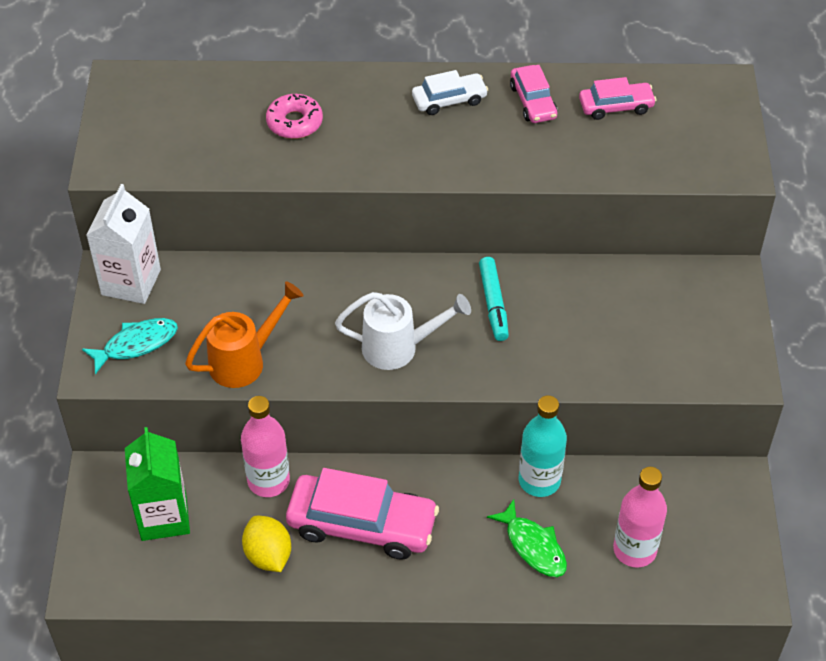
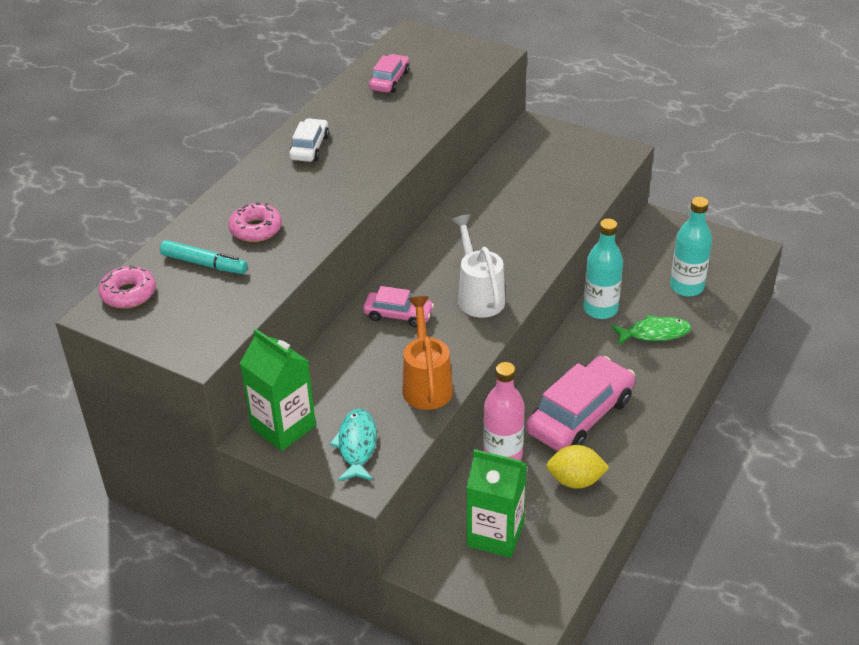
camera: 60 degrees left, 10 degrees down
(131, 282) = (283, 427): white carton -> green carton
(153, 84) = (128, 294): none -> pink donut
(398, 348) = (478, 296): white watering can -> white watering can turned 45 degrees counterclockwise
(493, 304) = (474, 235): turquoise marker -> turquoise marker (204, 264)
(533, 101) = (349, 112): pink car -> pink car (398, 315)
(634, 550) = (686, 287): pink bottle -> turquoise bottle

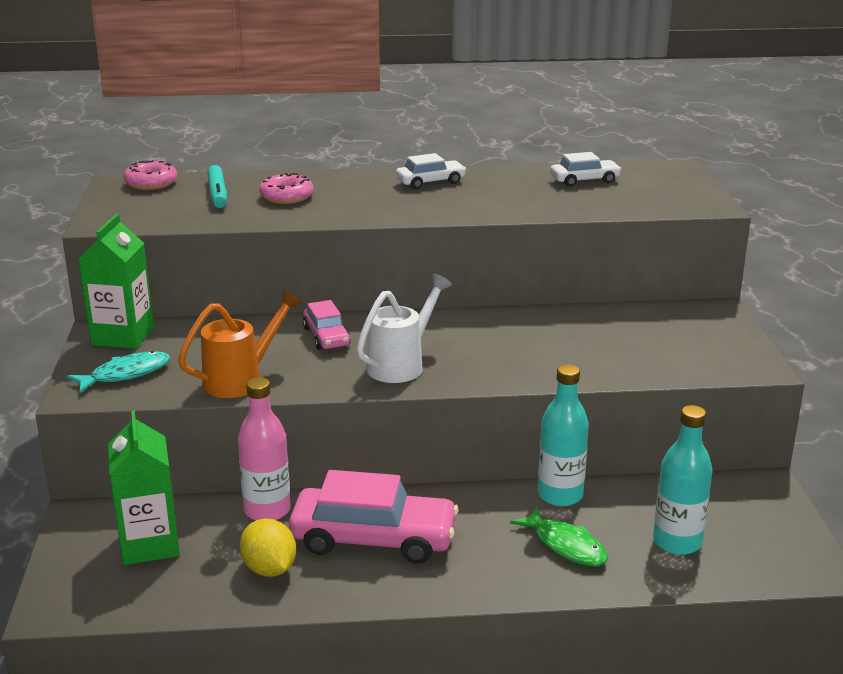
camera: 55 degrees right, 15 degrees down
(389, 80) = (584, 180): pink car -> white car

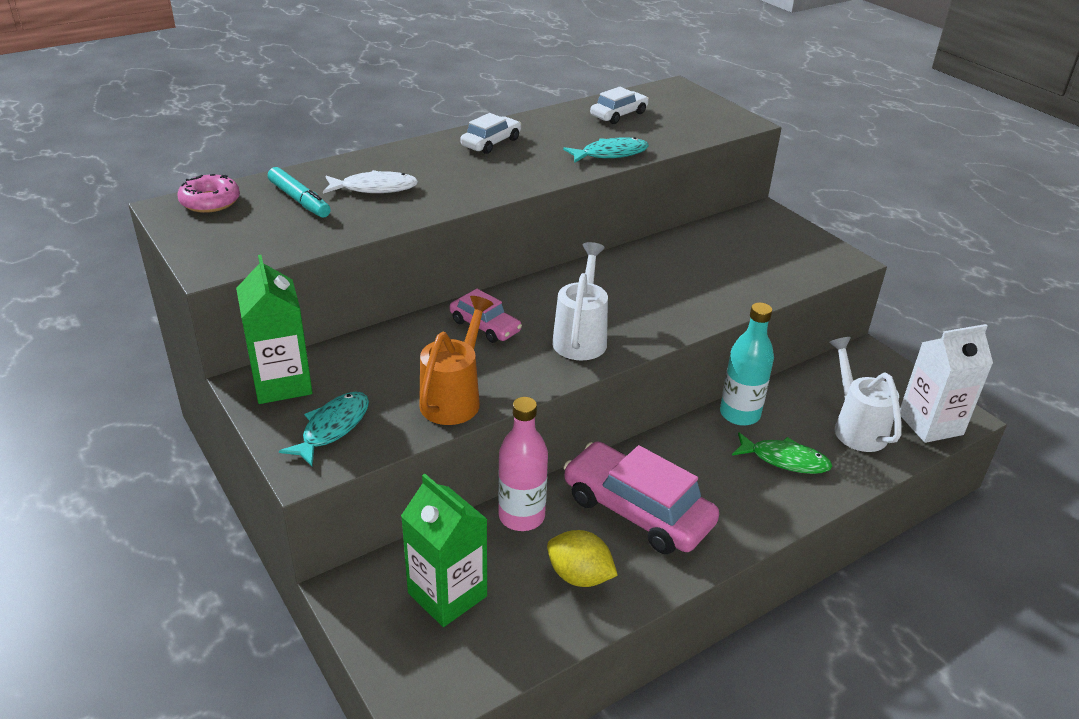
camera: 30 degrees left, 10 degrees up
(286, 197) = (374, 188): pink donut -> white fish
(373, 539) = (637, 510): pink car -> pink car turned 120 degrees counterclockwise
(532, 208) = (610, 154): none -> turquoise fish
(677, 542) = (856, 427): turquoise bottle -> white watering can
(770, 565) = (930, 424): none -> white carton

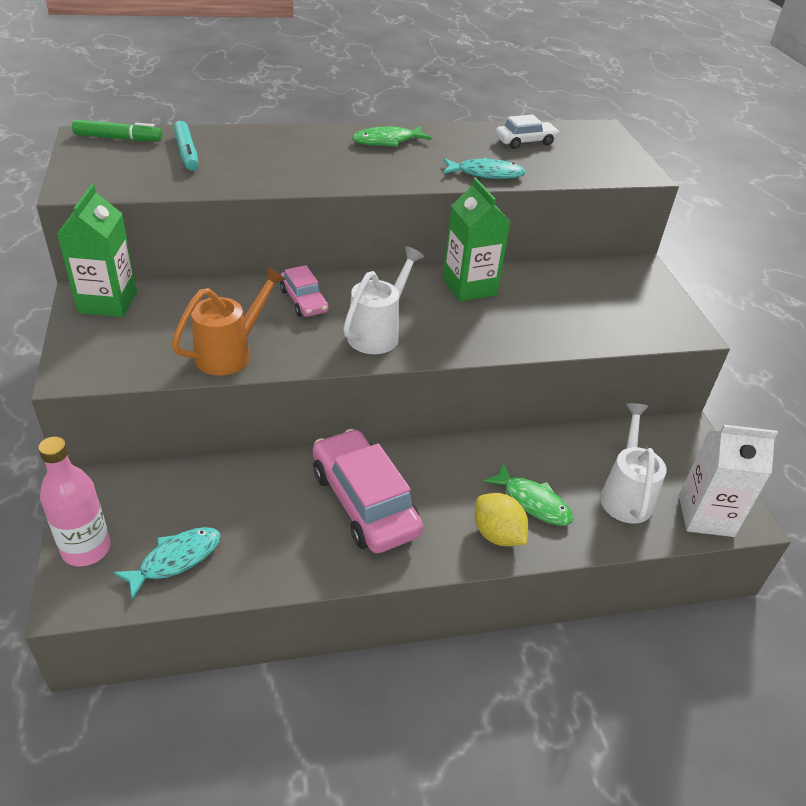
camera: 20 degrees right, 5 degrees up
(210, 201) = (118, 138): pink donut -> green marker
(332, 428) = (116, 348): turquoise fish -> turquoise fish (176, 560)
(374, 188) = (255, 157): white fish -> none
(447, 594) = (157, 517): green carton -> green carton (469, 287)
(491, 143) = (387, 141): white car -> green fish
(521, 516) = (263, 474): pink bottle -> pink bottle (86, 549)
(579, 576) = (274, 541): yellow lemon -> yellow lemon (497, 534)
(739, 414) = (519, 448): turquoise bottle -> none

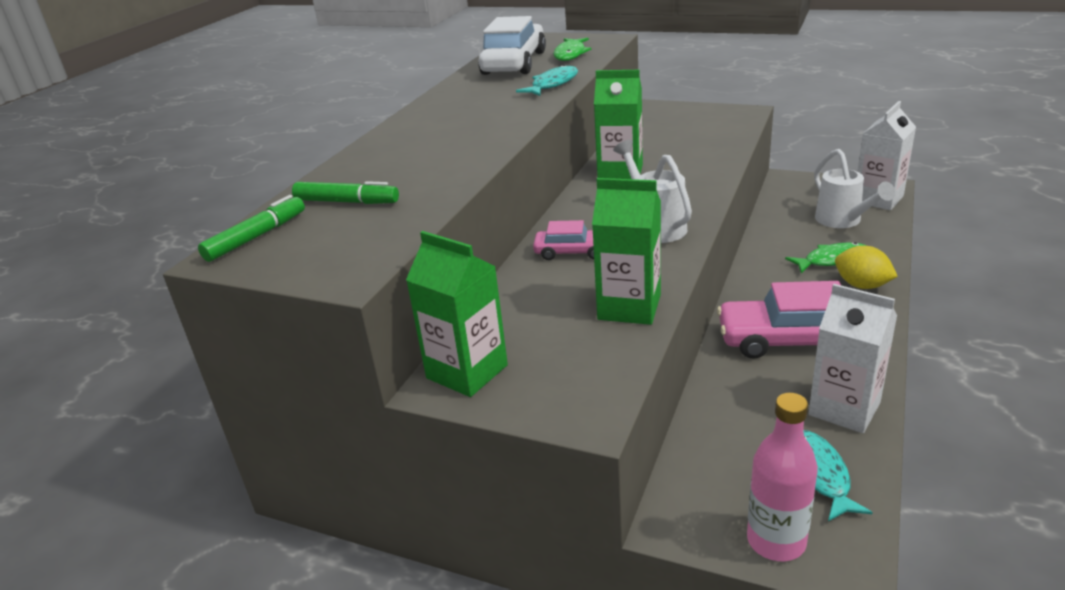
camera: 50 degrees left, 10 degrees down
(187, 153) = (347, 202): turquoise marker -> green marker
(230, 353) = (629, 307): orange watering can -> green carton
(274, 559) = (844, 409): none -> white carton
(387, 141) = (447, 109): green fish -> green fish (570, 54)
(497, 534) = (862, 285): yellow lemon -> yellow lemon turned 45 degrees clockwise
(525, 141) = (514, 63): white car -> white car, size x1.87
(625, 495) = (842, 221): white watering can -> white watering can turned 150 degrees counterclockwise

